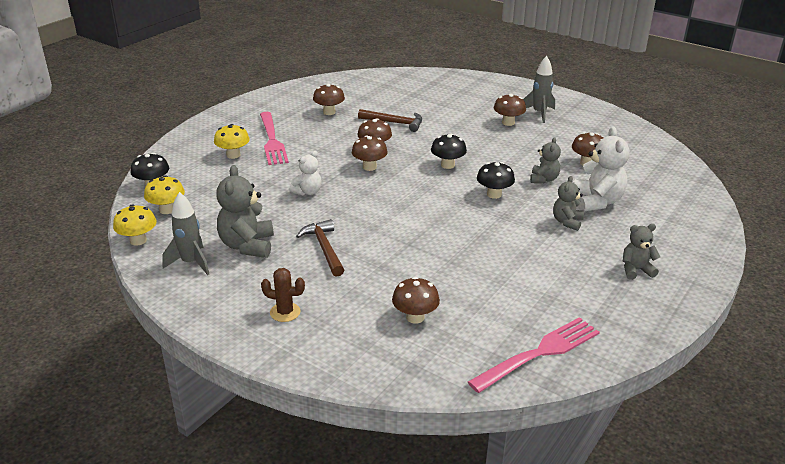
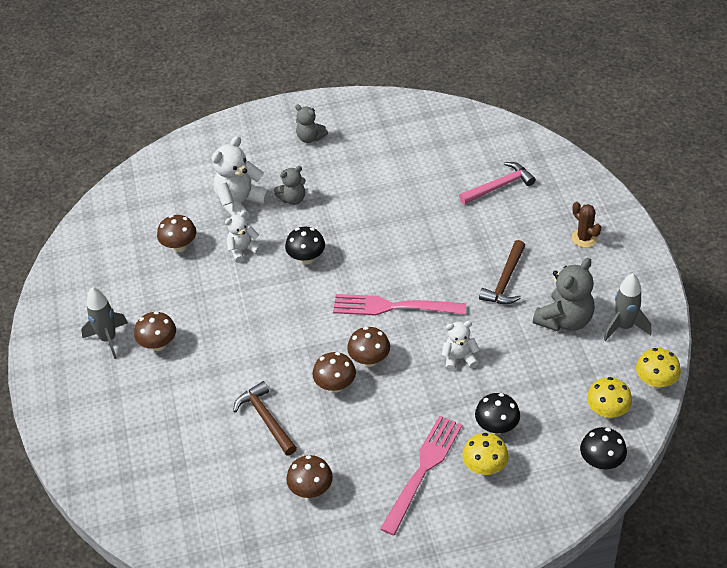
camera: 135 degrees left, 15 degrees up
(415, 317) = (499, 186): brown mushroom -> pink hammer
(447, 165) = (297, 318): black mushroom -> black mushroom (497, 427)
(539, 353) = (451, 124): pink fork -> pink fork (393, 307)
(543, 179) = (243, 250): grey teddy bear -> white teddy bear

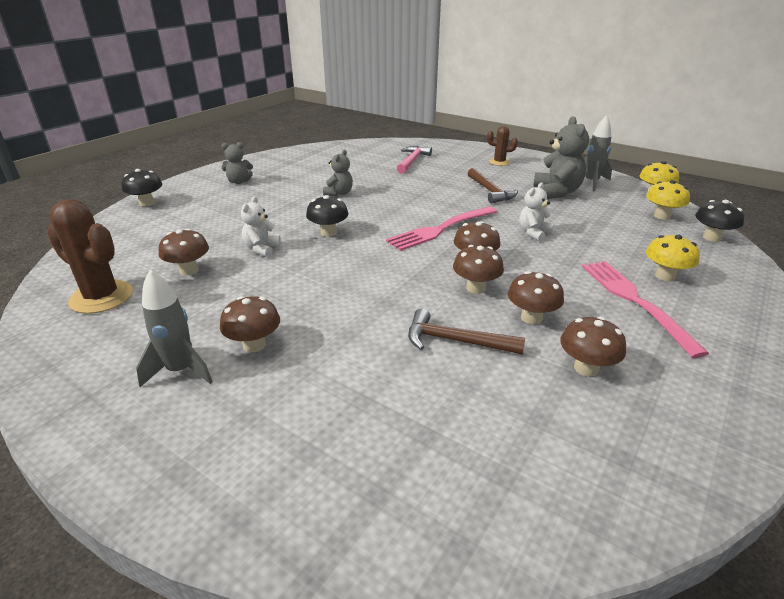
camera: 45 degrees left, 15 degrees down
(113, 244) = (101, 297): none -> brown cactus
(240, 203) = (221, 227): white teddy bear -> none
(293, 199) = (268, 210): grey teddy bear -> grey teddy bear (339, 193)
(334, 434) = (531, 318): none -> brown mushroom
(497, 427) = (625, 252): black mushroom -> black mushroom (147, 203)

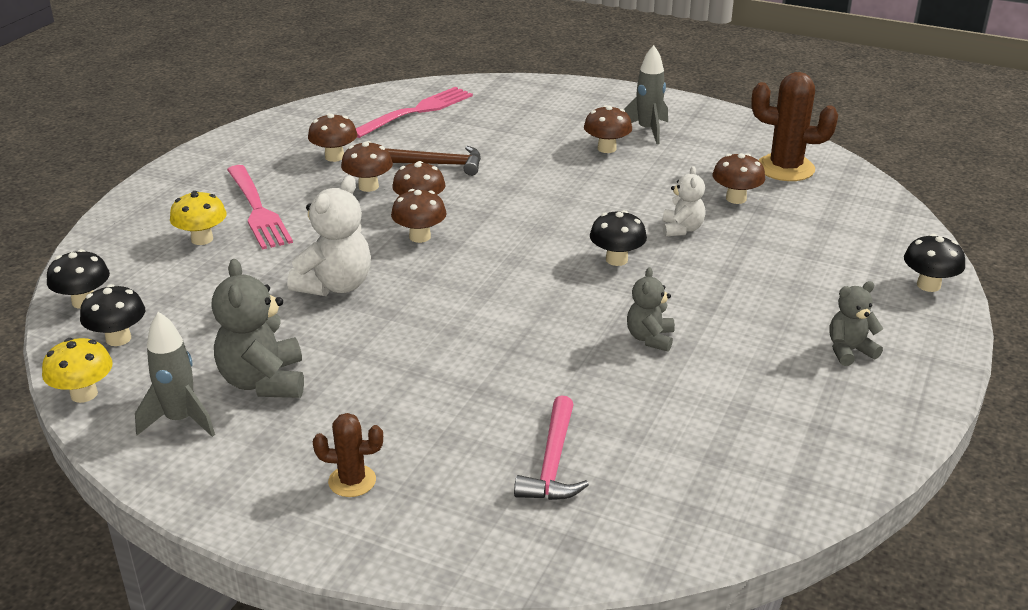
camera: 170 degrees right, 0 degrees up
(441, 229) = (465, 280): pink fork -> pink fork (416, 111)
(490, 191) = (385, 372): brown hammer -> none
(533, 233) = (335, 285): white teddy bear -> white teddy bear, size x1.67
(662, 216) = (118, 339): yellow mushroom -> black mushroom

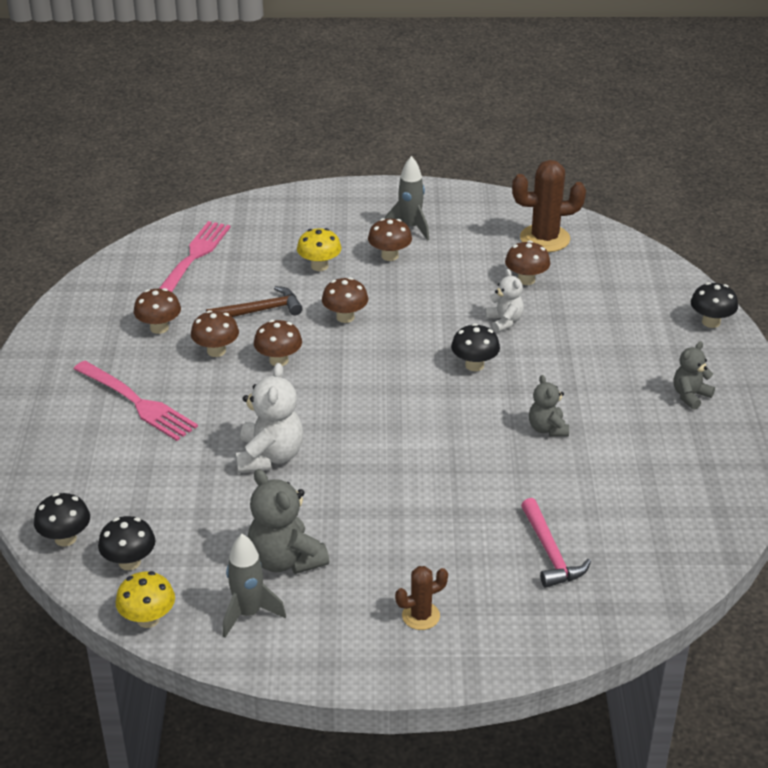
camera: 25 degrees left, 5 degrees up
(202, 239) = (114, 446): yellow mushroom -> yellow mushroom (319, 266)
(420, 237) = (301, 389): brown mushroom -> brown mushroom (345, 317)

